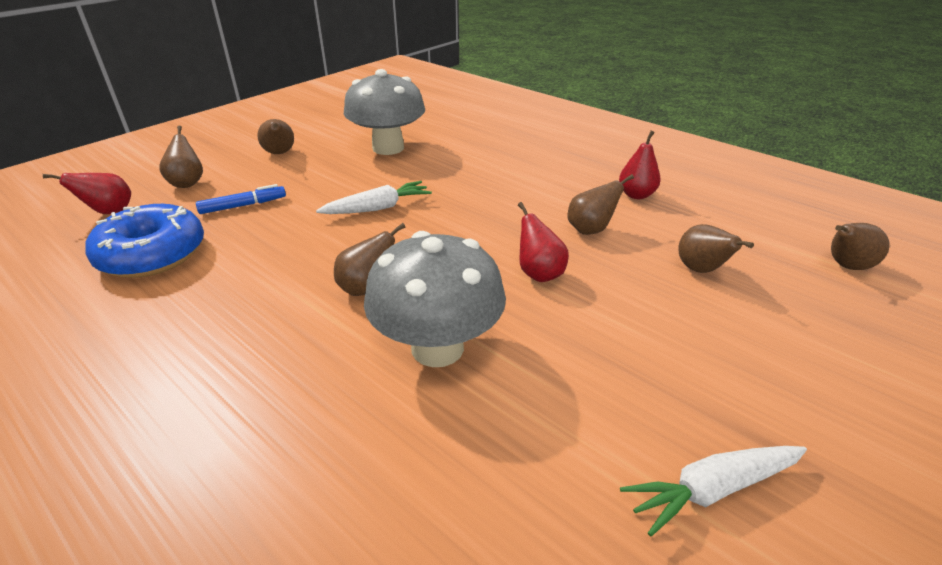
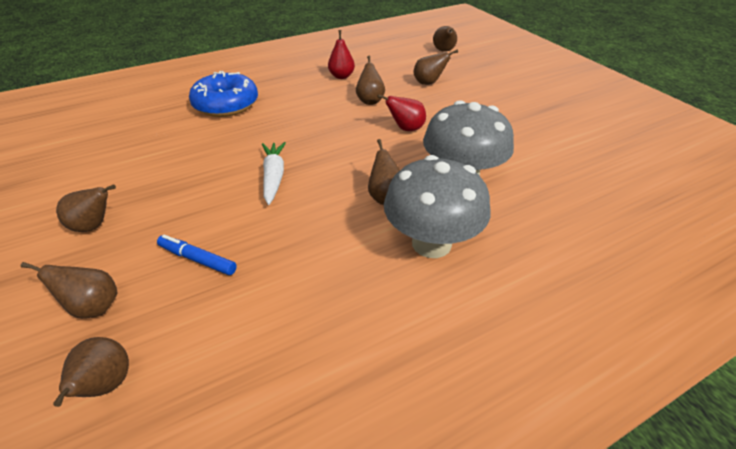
camera: 70 degrees left, 5 degrees up
(109, 212) = (105, 386): red pear -> brown pear
(153, 254) = (250, 331): blue donut -> blue donut (226, 105)
(243, 206) = (197, 259): blue marker -> blue marker turned 60 degrees counterclockwise
(388, 148) = (164, 155): grey mushroom -> grey mushroom (431, 243)
(712, 489) = (571, 127): white carrot -> none

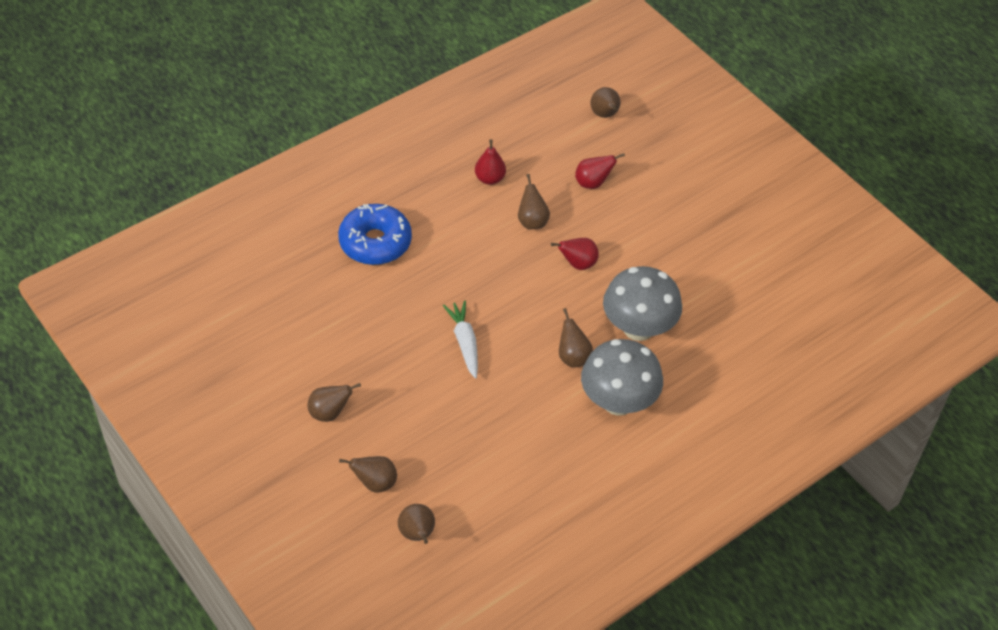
camera: 10 degrees left, 10 degrees up
(197, 259) = (434, 435): blue marker -> none
(429, 83) = (593, 183): brown pear -> red pear

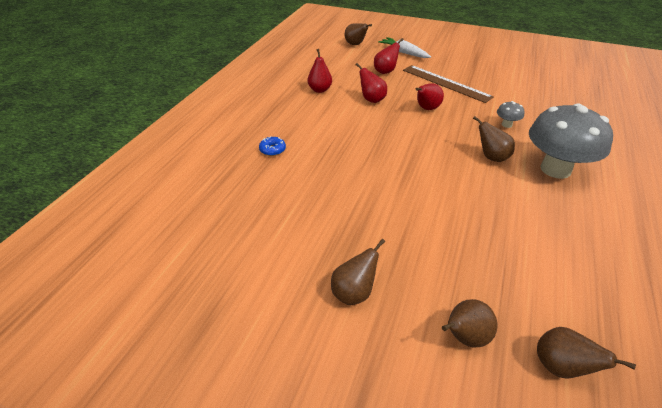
camera: 30 degrees left, 10 degrees down
(375, 242) = (272, 150): blue donut -> blue donut, size x0.40
(465, 343) = (408, 182): white carrot -> white carrot (404, 53)
(532, 221) = (371, 99): brown pear -> red pear
(638, 328) = (506, 124): grey mushroom -> grey mushroom, size x0.41
(643, 237) = (446, 83): none -> brown ruler

